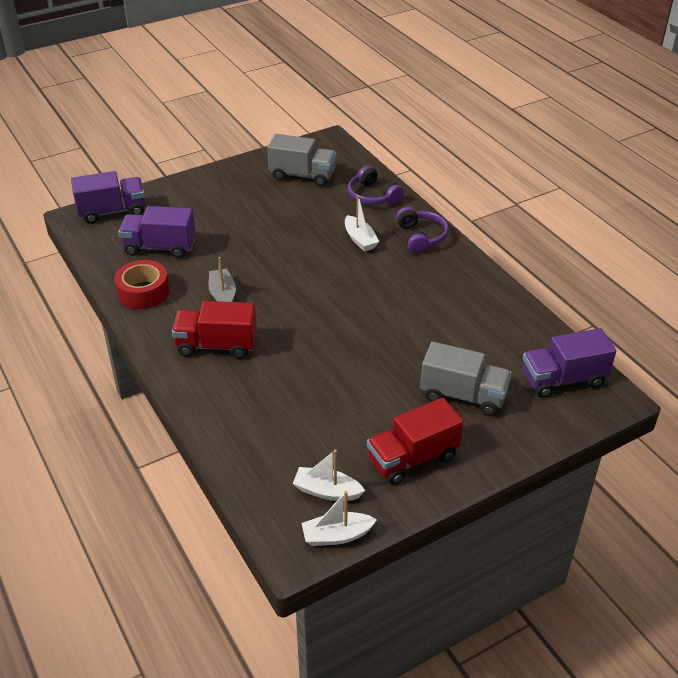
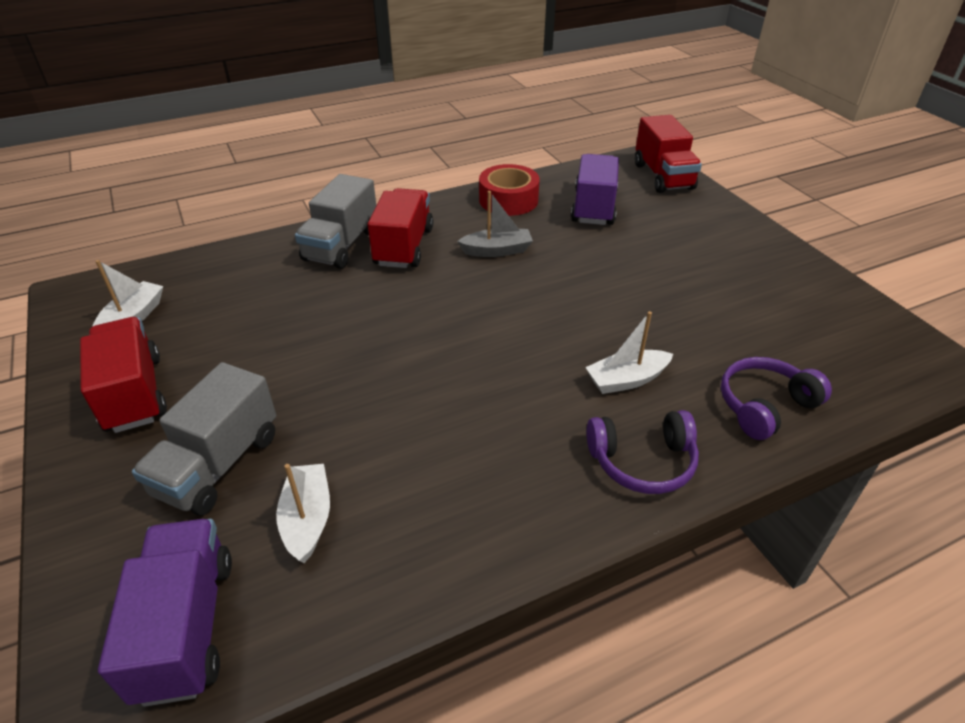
camera: 95 degrees right, 0 degrees up
(112, 211) = (663, 176): purple truck -> red truck
(302, 175) = (802, 325): grey truck -> grey truck (341, 245)
(337, 535) = (67, 322): white boat -> white boat (307, 519)

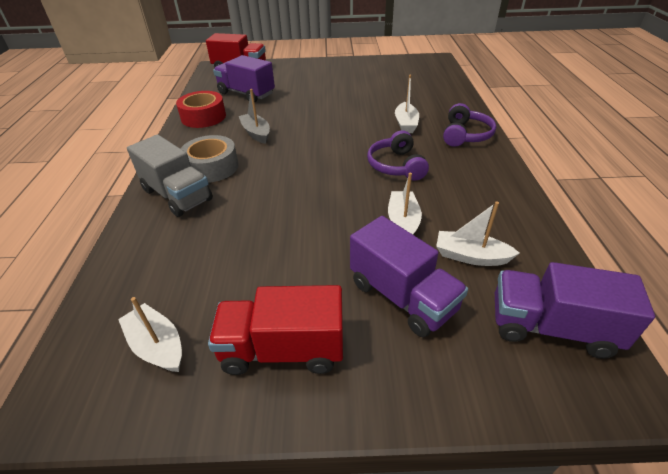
camera: 65 degrees left, 0 degrees up
(218, 464) = (402, 296): grey truck -> purple truck
(359, 434) = (403, 222): none -> white boat
(403, 247) = (212, 167): red truck -> grey tape
(497, 250) = (256, 133): grey boat -> grey boat turned 45 degrees counterclockwise
(764, 405) = (442, 98): purple headphones -> purple headphones (396, 166)

